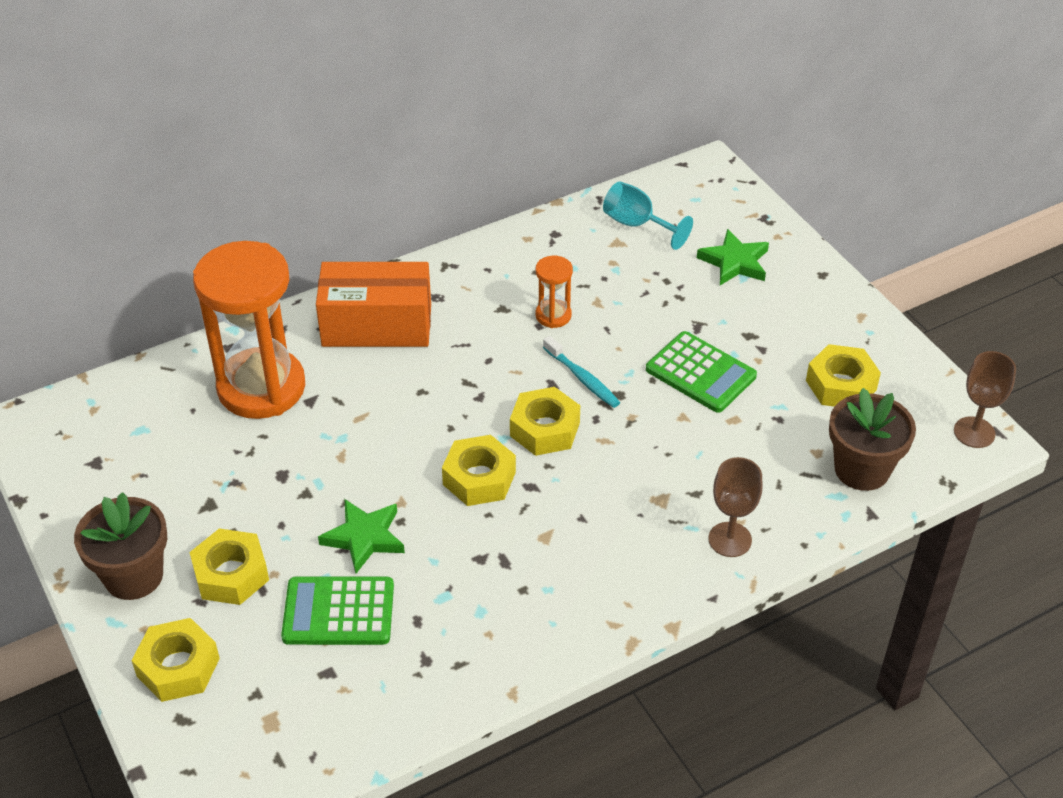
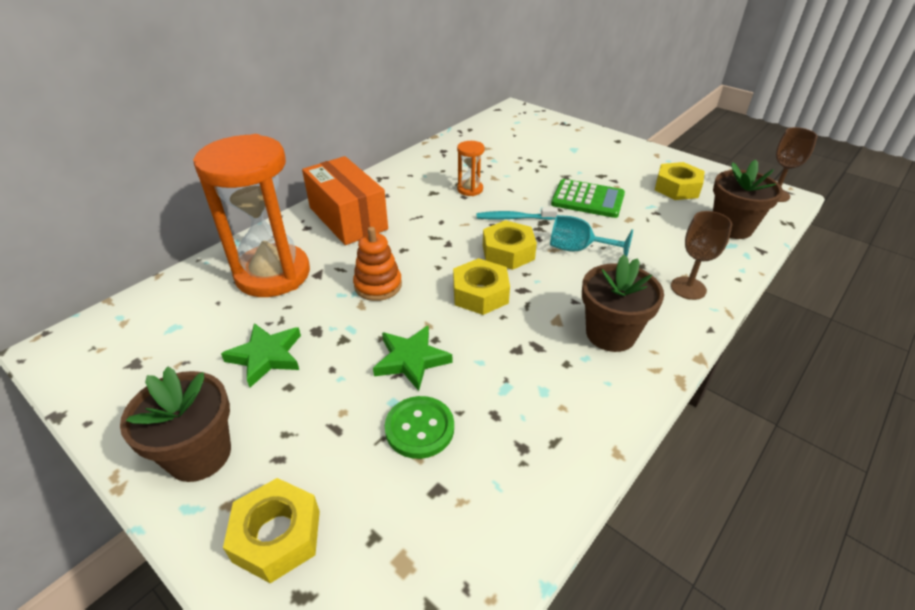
camera: 20 degrees left, 5 degrees down
(231, 574) = (301, 424): yellow nut -> none
(338, 612) = (419, 428): green calculator -> green button
(370, 435) = (378, 285): none -> orange stacking toy
(377, 325) = (348, 218): orange box -> orange box turned 75 degrees clockwise
(582, 378) = (513, 218): turquoise toothbrush -> turquoise toothbrush turned 150 degrees clockwise
(594, 570) = (610, 334): none -> brown flower pot
(637, 224) = (491, 138): turquoise goblet -> turquoise goblet (578, 249)
(734, 262) = (563, 144): green star -> green star (266, 356)

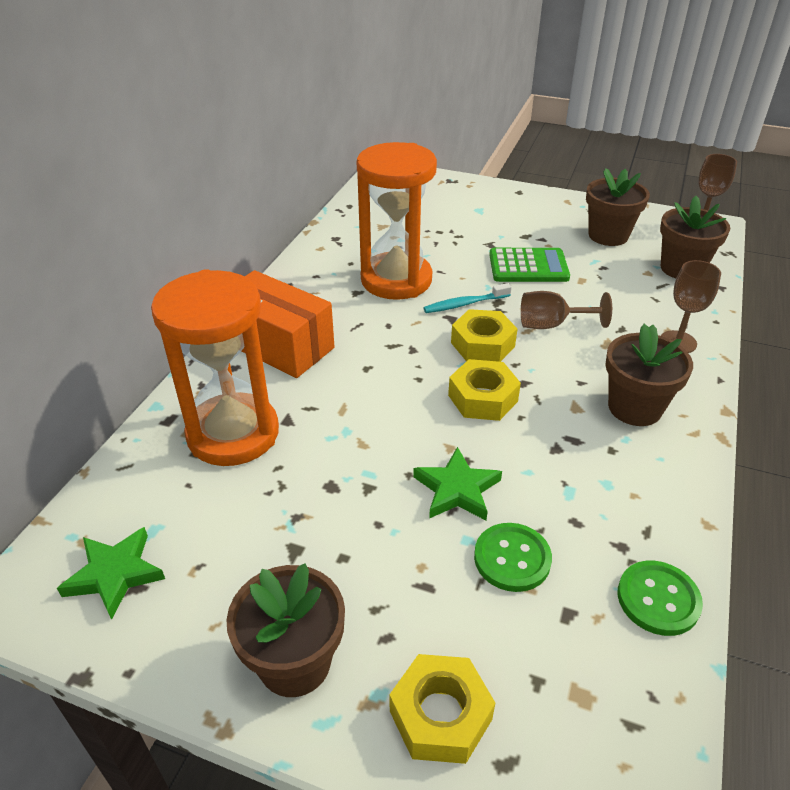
camera: 20 degrees left, 0 degrees up
(266, 356) = (293, 531): green star -> green star (115, 574)
(378, 285) = (366, 416): orange stacking toy -> none
(470, 189) = (396, 280): orange hourglass -> orange hourglass, size x2.32
(526, 504) = (658, 599): none -> green button
(578, 249) = (551, 325): turquoise goblet -> brown goblet
(677, 188) = (608, 235): yellow nut -> brown flower pot

